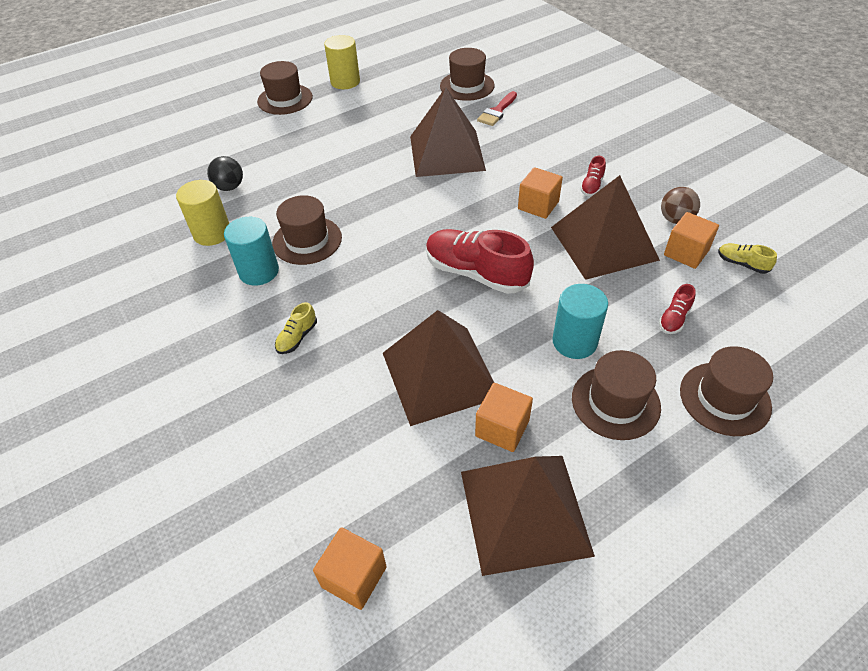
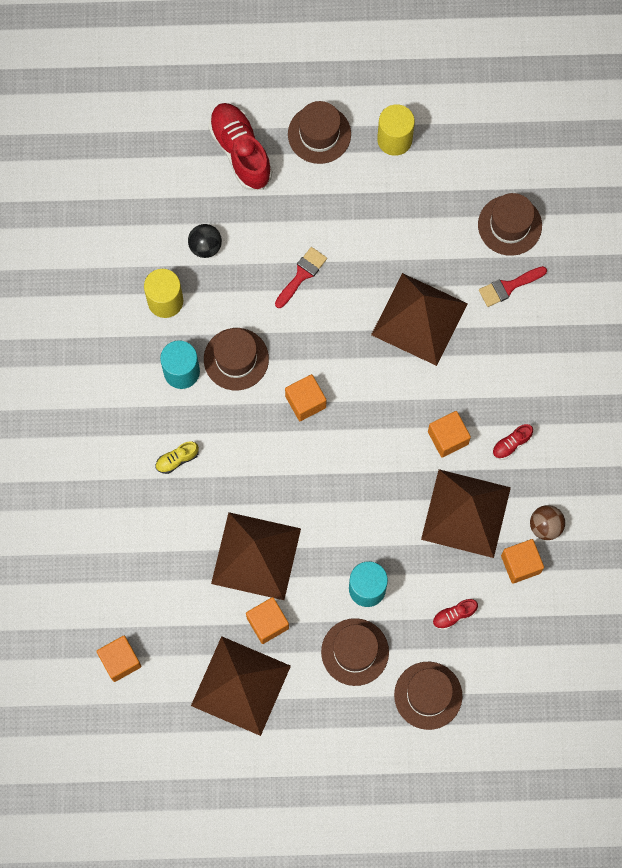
camera: 30 degrees right, 25 degrees up
(328, 169) = (302, 275): none -> red brush
(394, 239) = (305, 402): none -> orange cube
(476, 273) = (344, 480): red shoe -> red shoe (240, 151)
(742, 264) = (552, 602): yellow shoe -> none

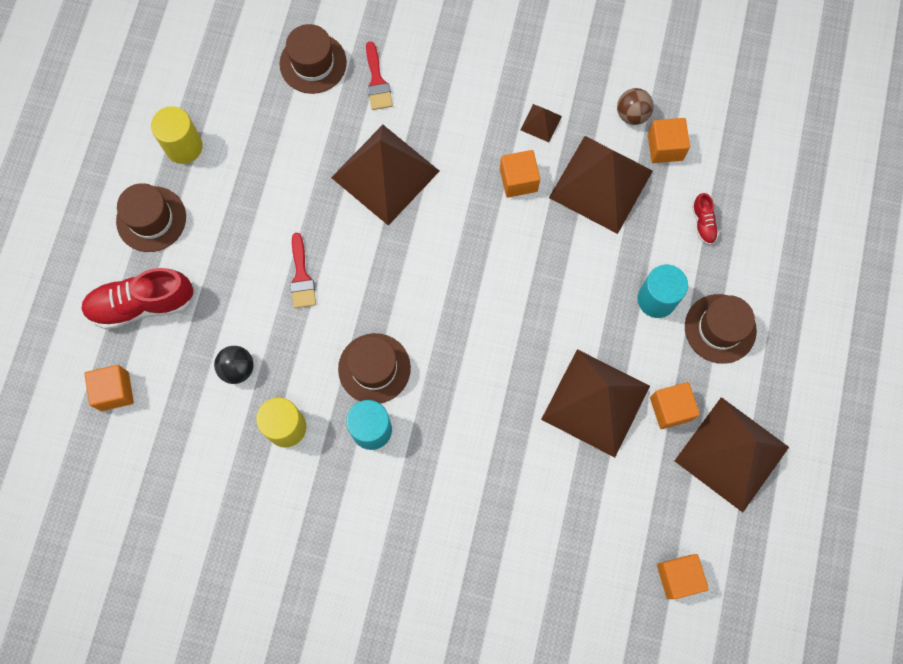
camera: 75 degrees left, 0 degrees up
(177, 459) = (469, 459): yellow shoe -> none
(302, 275) = (301, 277): red brush -> red brush turned 150 degrees counterclockwise
(305, 402) = (442, 309): orange cube -> orange cube (114, 391)
(428, 695) = (779, 269): brown hat -> none
(511, 444) = (541, 123): red shoe -> brown pyramid

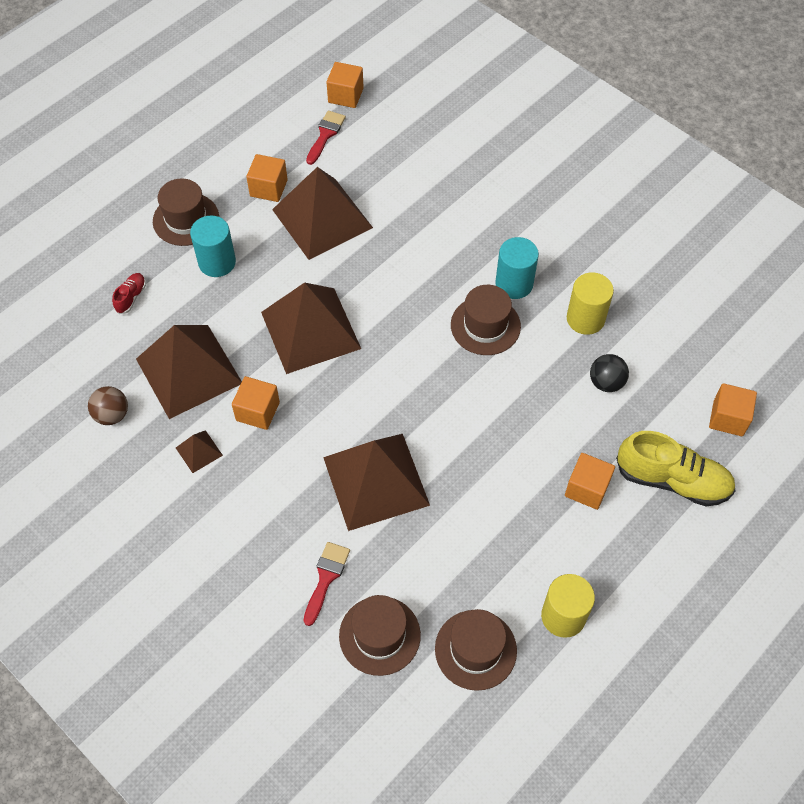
camera: 150 degrees left, 15 degrees down
(142, 304) = (672, 480): red shoe -> yellow shoe
(151, 219) = (630, 557): brown hat -> brown hat (475, 649)
(301, 277) = (508, 429): red brush -> red brush (325, 134)
(665, 147) = (108, 372): orange cube -> orange cube (587, 488)
(731, 454) = (248, 142): brown pyramid -> brown pyramid (310, 330)

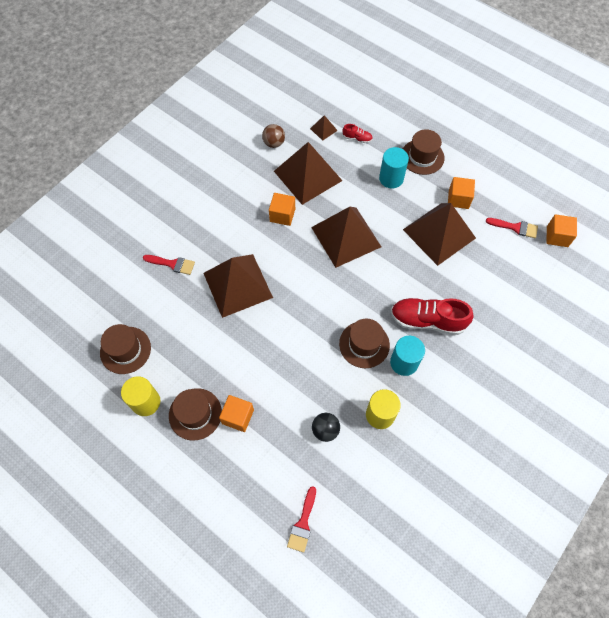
camera: 85 degrees right, 5 degrees up
(199, 451) = (253, 189): brown pyramid -> brown pyramid (323, 129)
(379, 635) = (136, 296): brown hat -> brown hat (195, 414)
(455, 250) = (427, 320): none -> red shoe
(672, 480) = (247, 478): yellow shoe -> none
(728, 418) = (303, 523): orange cube -> red brush

